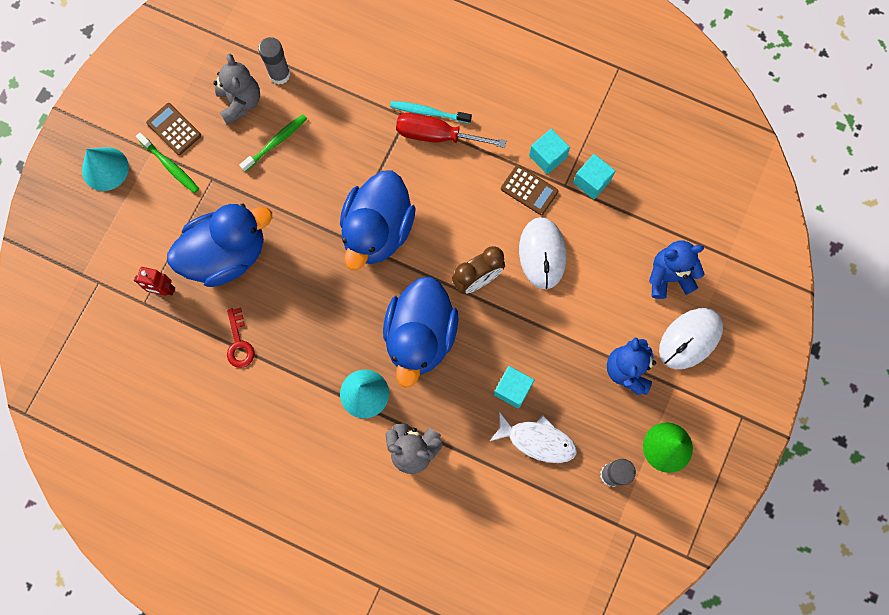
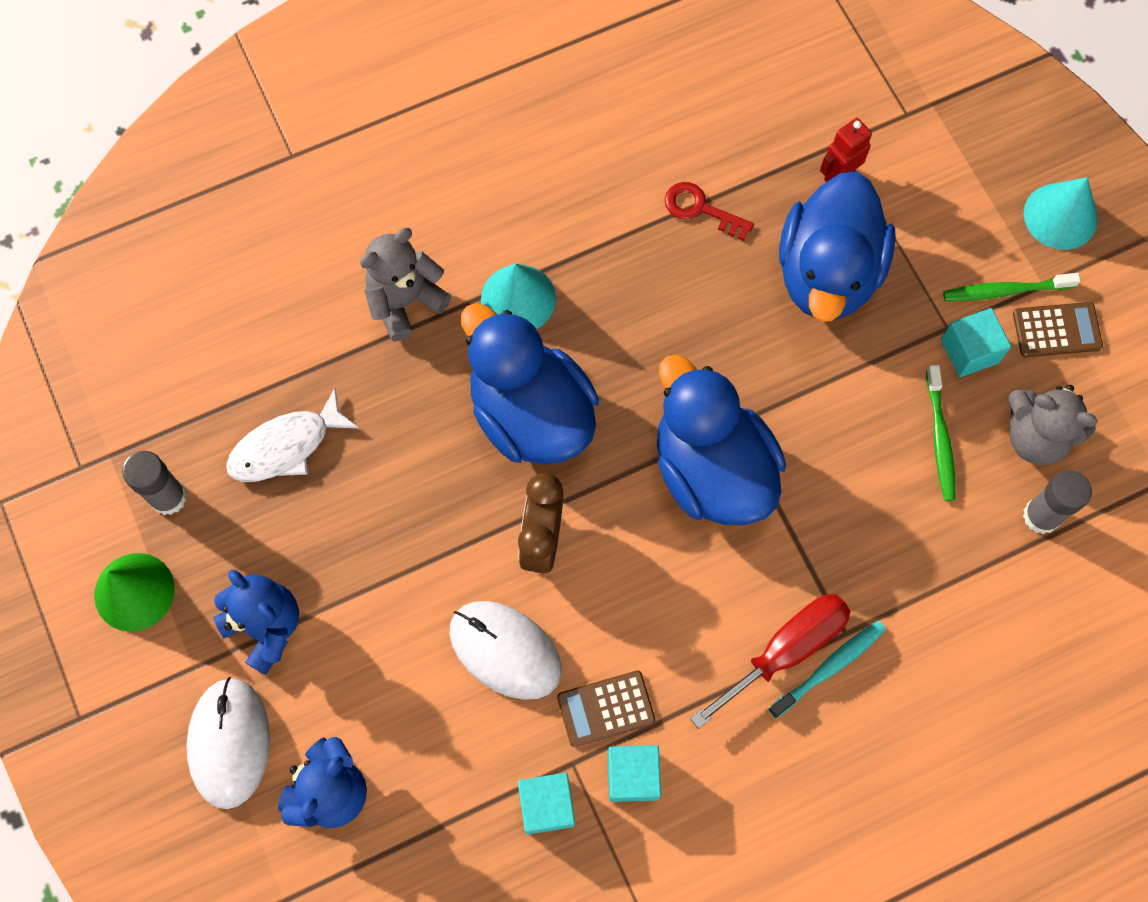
camera: 130 degrees right, 5 degrees down
(512, 389) = (370, 468): turquoise cube -> turquoise cube (969, 351)

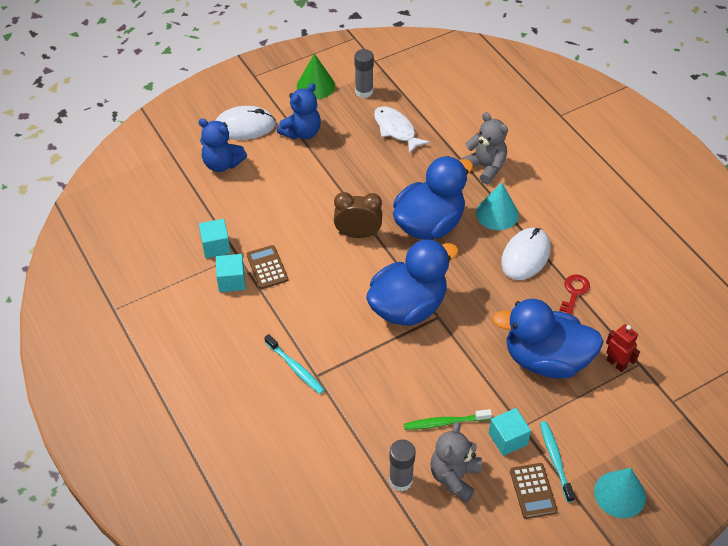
camera: 85 degrees right, 20 degrees down
(505, 650) = (296, 223): white mouse -> white mouse (525, 256)
(786, 651) = (304, 346): red screwdriver -> none
(1005, 291) = (555, 460): green toothbrush -> turquoise toothbrush

